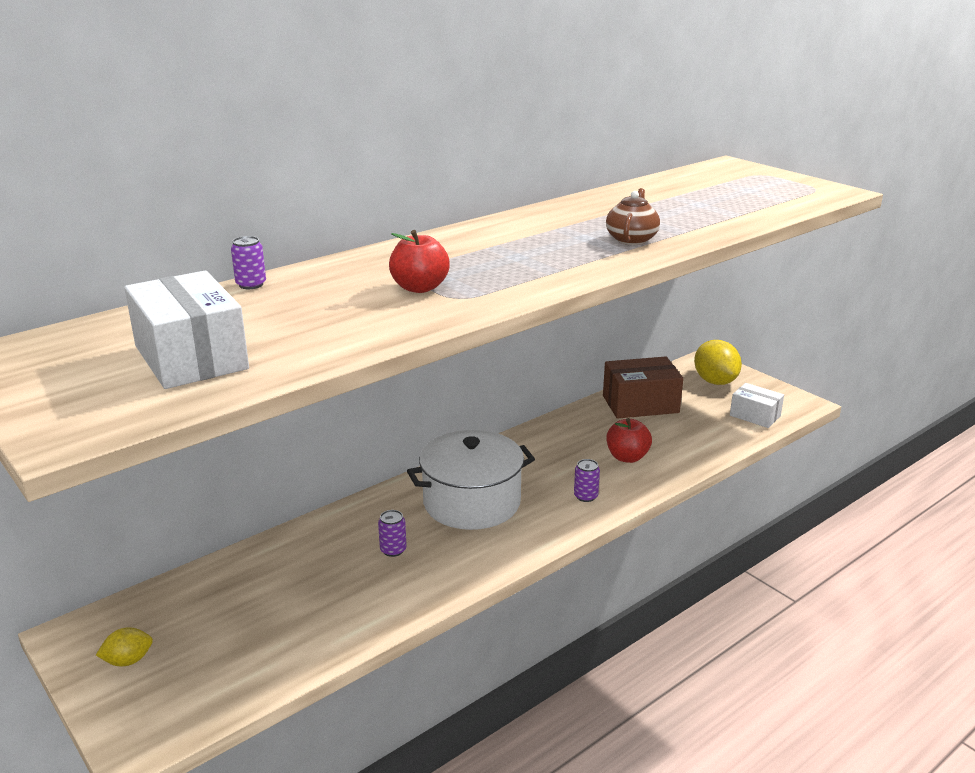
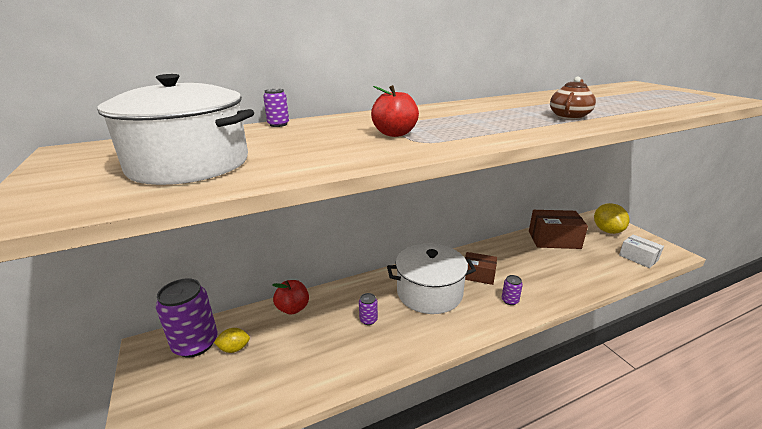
camera: 15 degrees right, 0 degrees up
(128, 661) = (169, 374): yellow lemon -> yellow lemon (234, 348)
(145, 619) = (195, 344): none -> purple can
(191, 357) = (189, 164): white box -> white pot
(537, 469) = (478, 275): none -> brown box
(627, 457) = (542, 275): red apple -> red apple (293, 308)

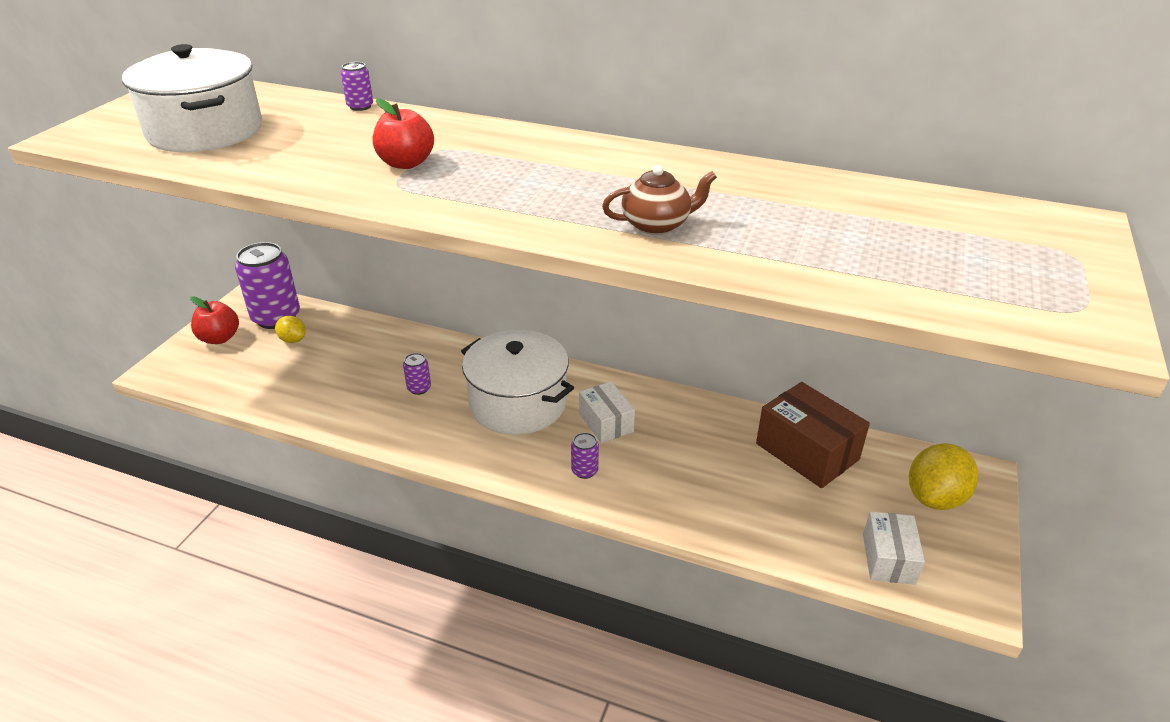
camera: 45 degrees right, 10 degrees up
(293, 308) = (379, 335): red apple -> red apple (219, 338)
(478, 275) = (606, 422): brown box -> white box

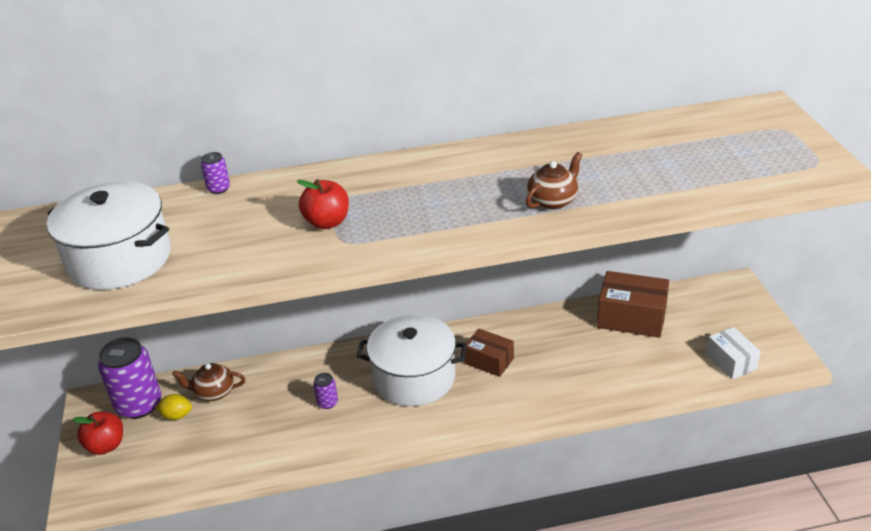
camera: 30 degrees left, 0 degrees up
(340, 334) = (213, 392): none -> brown teapot
(584, 471) = (507, 401): purple can -> none
(606, 422) = (489, 361): white box -> brown box
(935, 497) = (725, 311): yellow lemon -> none

